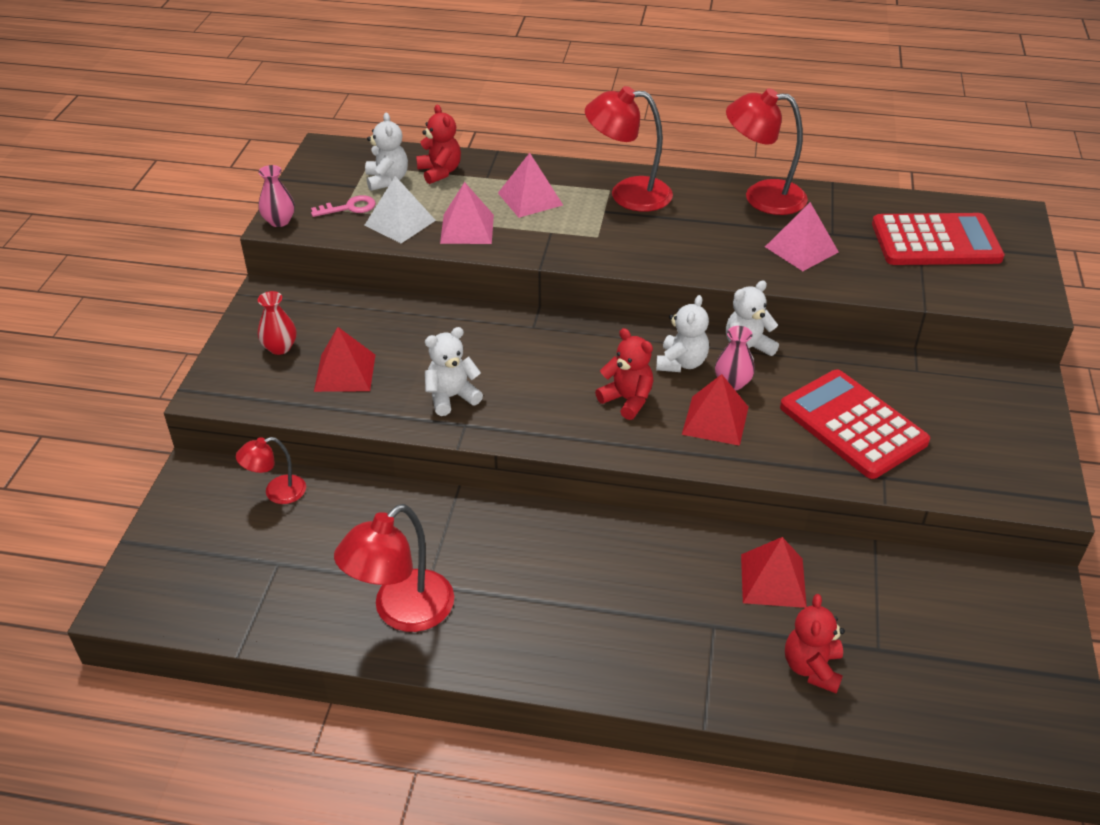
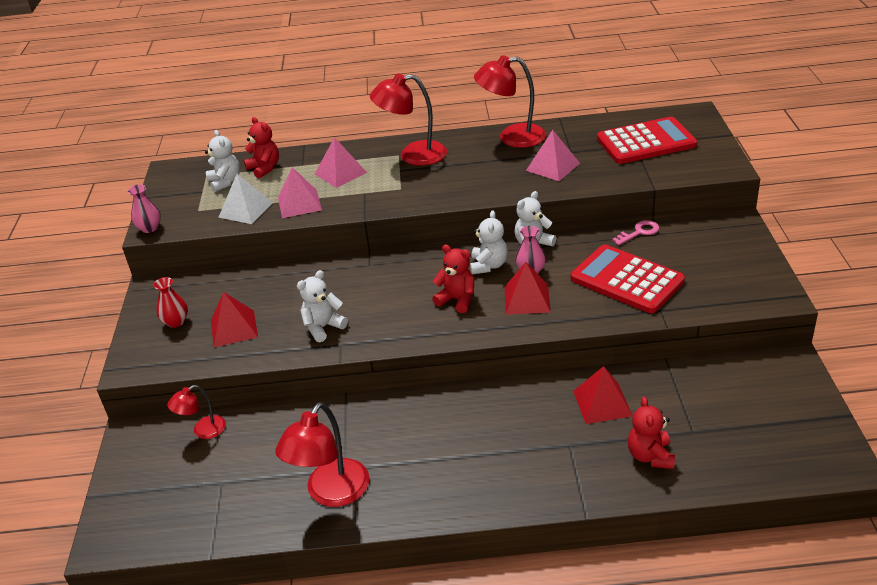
camera: 10 degrees left, 5 degrees down
(349, 208) = (202, 207): pink key -> pink key (639, 232)

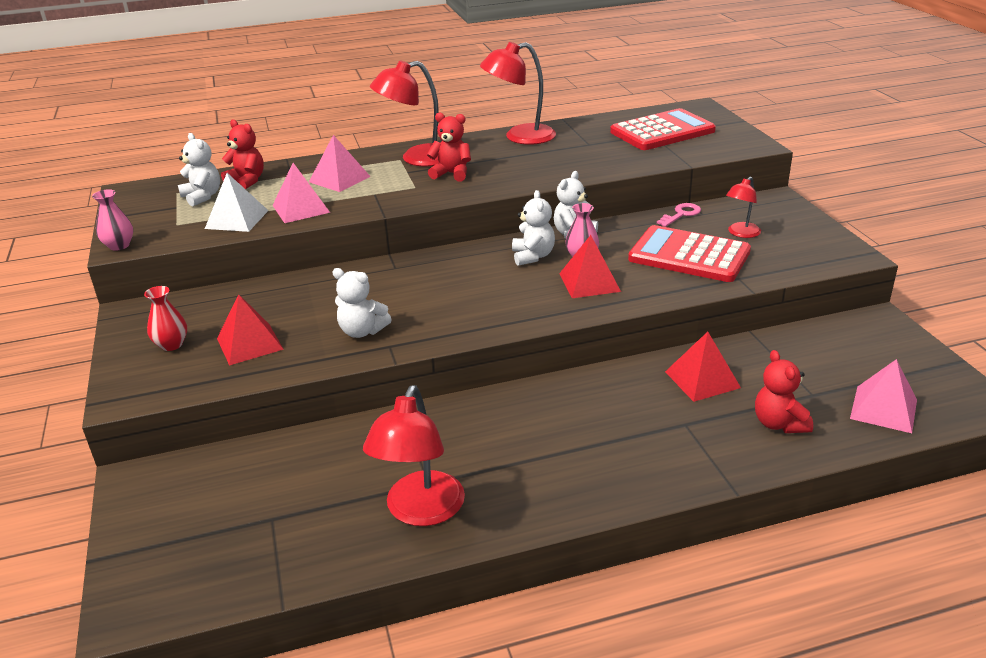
camera: 15 degrees left, 5 degrees down
(203, 431) = (231, 465): red lamp -> red lamp (741, 233)
(323, 327) = (362, 331): white teddy bear -> white teddy bear turned 105 degrees counterclockwise
(457, 300) = (511, 290): red teddy bear -> red teddy bear (452, 174)
(553, 167) = (575, 157): pink pyramid -> pink pyramid (883, 409)

